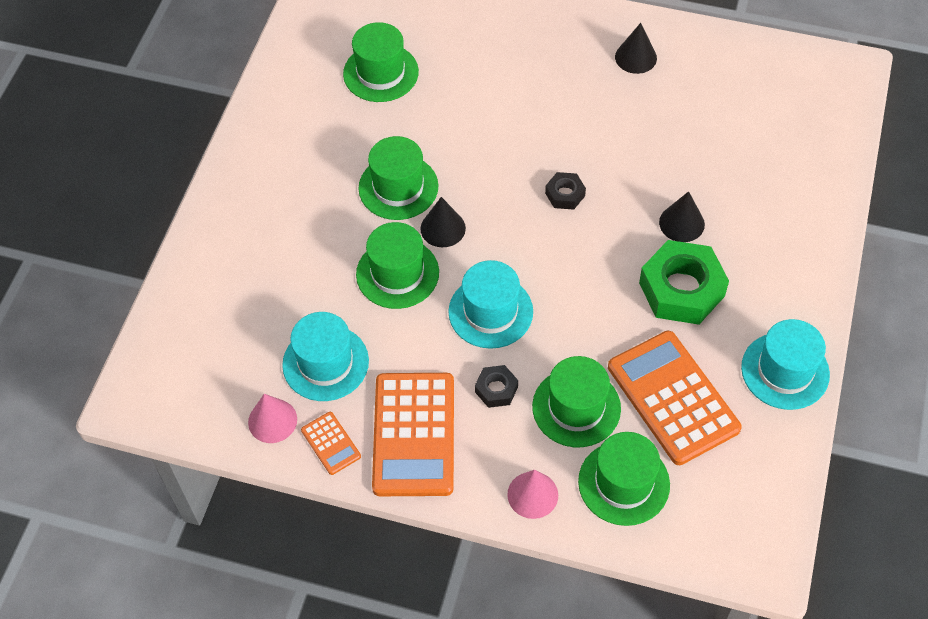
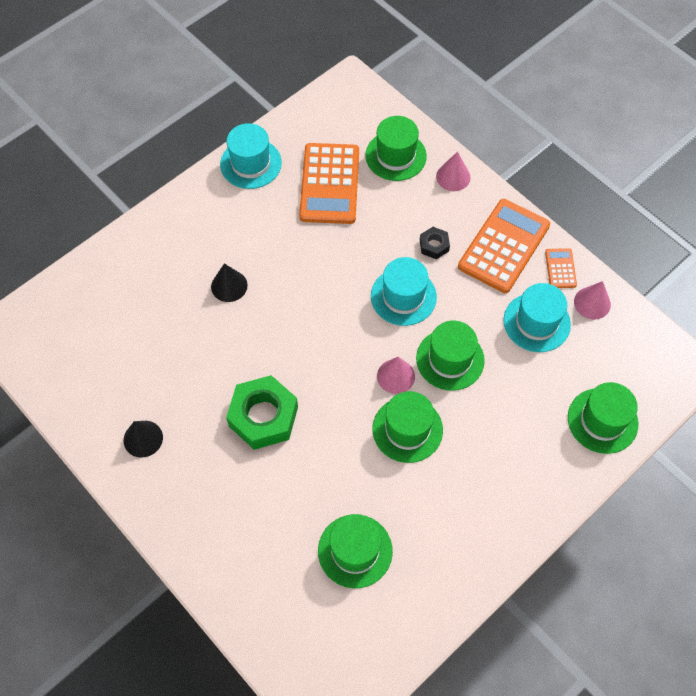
camera: 150 degrees left, 5 degrees up
(443, 228) = (396, 376): black cone -> pink cone
(565, 194) = (290, 352): black nut -> none
(576, 407) = (392, 209): green hat -> green hat (602, 420)
(681, 289) = (268, 243): green nut -> green nut (263, 416)

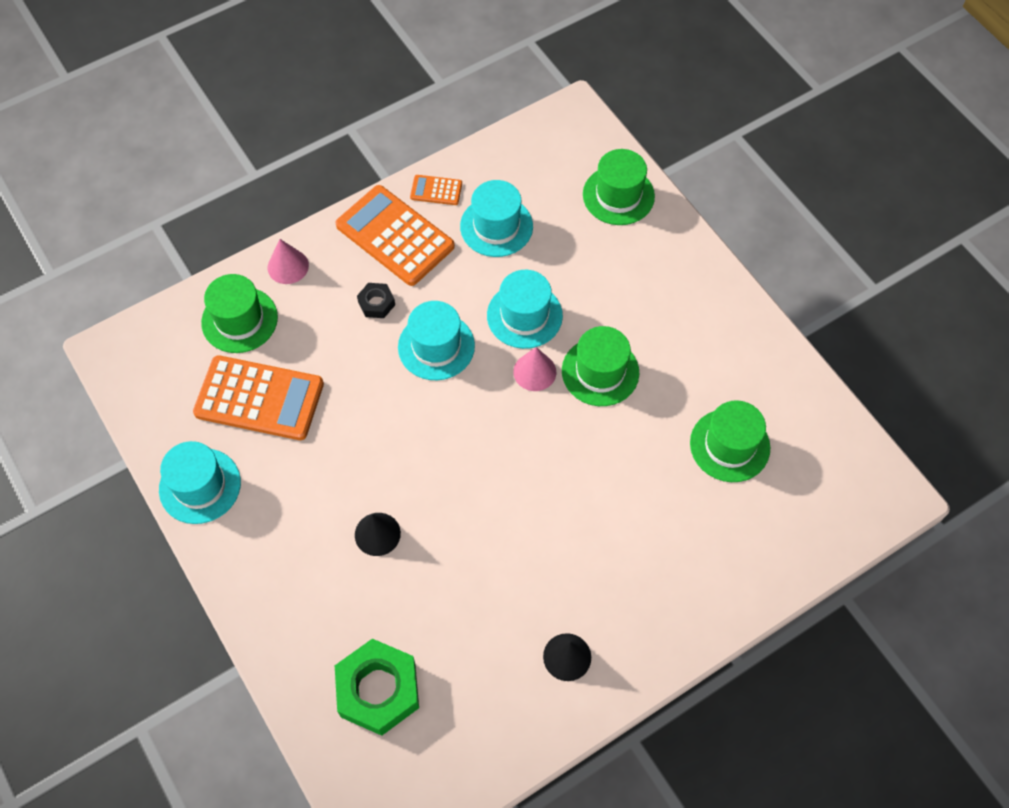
camera: 80 degrees left, 0 degrees up
(263, 416) = (560, 516): green nut -> green nut (378, 690)
(450, 359) = (524, 315): green hat -> turquoise hat
(592, 303) = (484, 172): pink cone -> none

